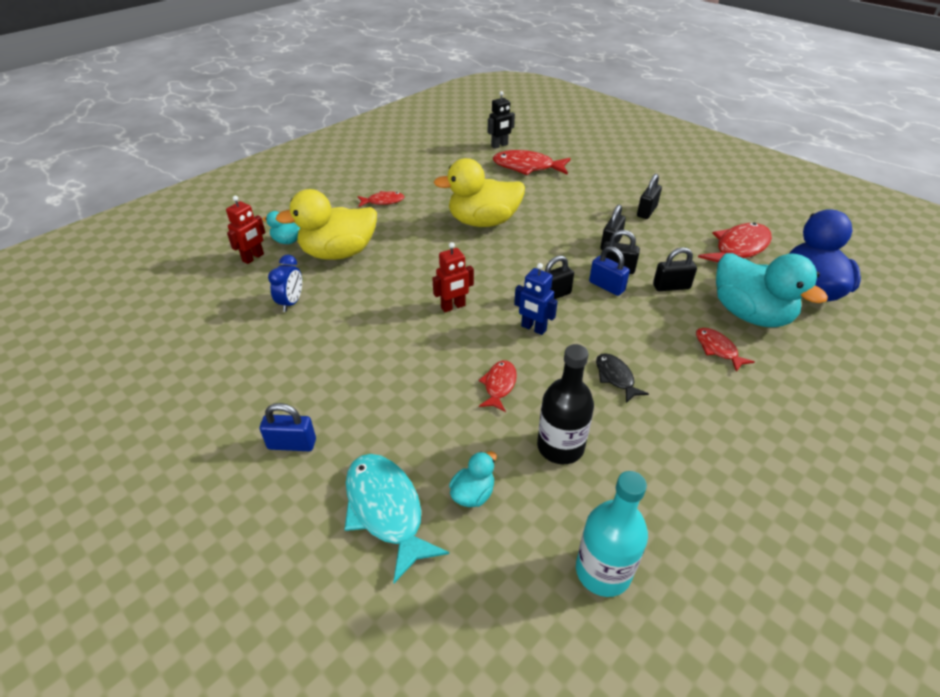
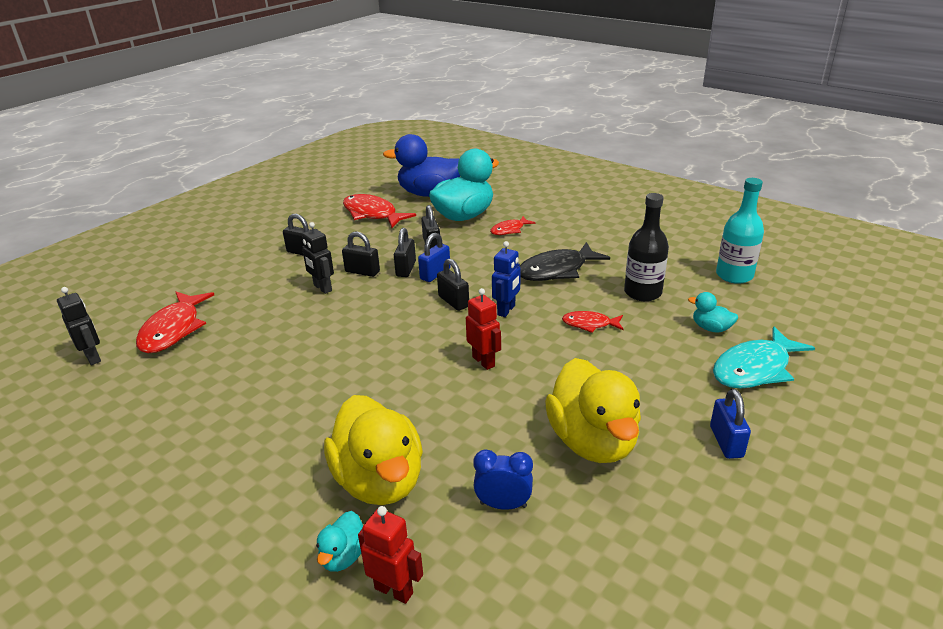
camera: 95 degrees left, 10 degrees down
(383, 201) = (234, 458): red fish -> none
(483, 222) = (309, 355): yellow duck -> yellow duck (592, 441)
(582, 224) = (322, 288): none -> black robot
(615, 377) = (557, 270): black fish -> black fish, size x1.80

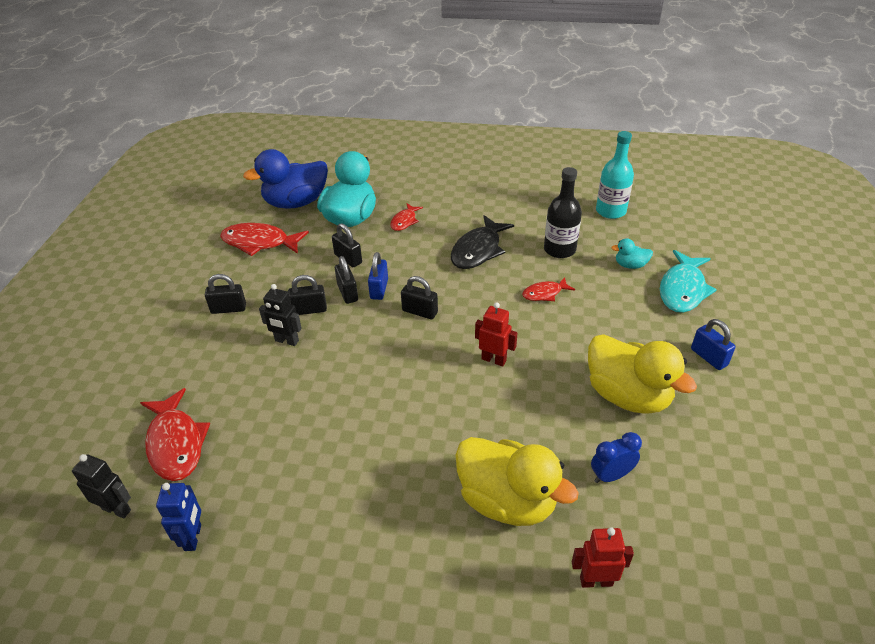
camera: 30 degrees left, 10 degrees up
(343, 556) = (537, 575): turquoise duck -> none
(506, 310) = (470, 304): blue robot -> blue robot (193, 537)

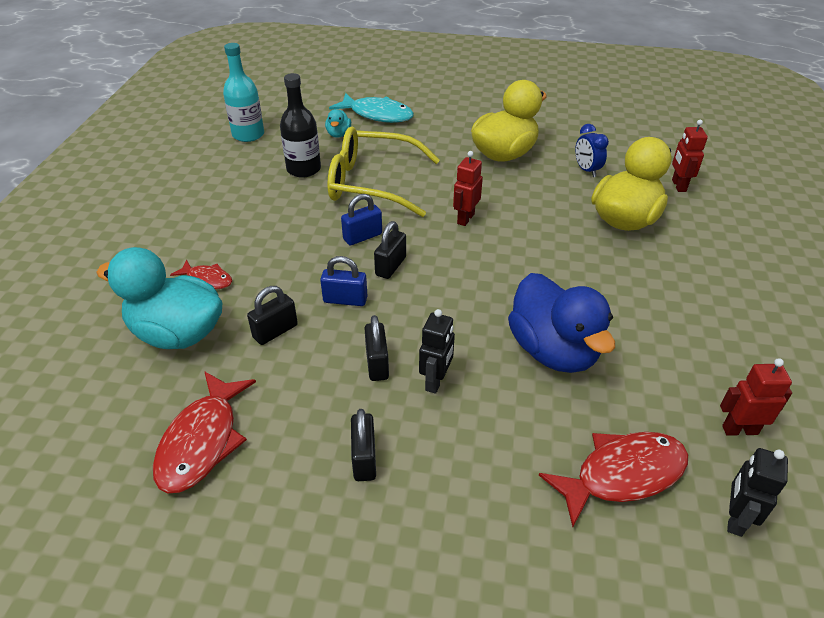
camera: 90 degrees left, 0 degrees up
(193, 537) = (739, 429): blue robot -> red robot
(296, 203) = (102, 404): blue duck -> blue duck (553, 351)
(347, 293) = (348, 328): black padlock -> none
(478, 250) = (289, 221): black fish -> none
(544, 293) = (372, 183): red fish -> yellow glasses
(708, 357) = (460, 115): blue padlock -> blue padlock (362, 237)

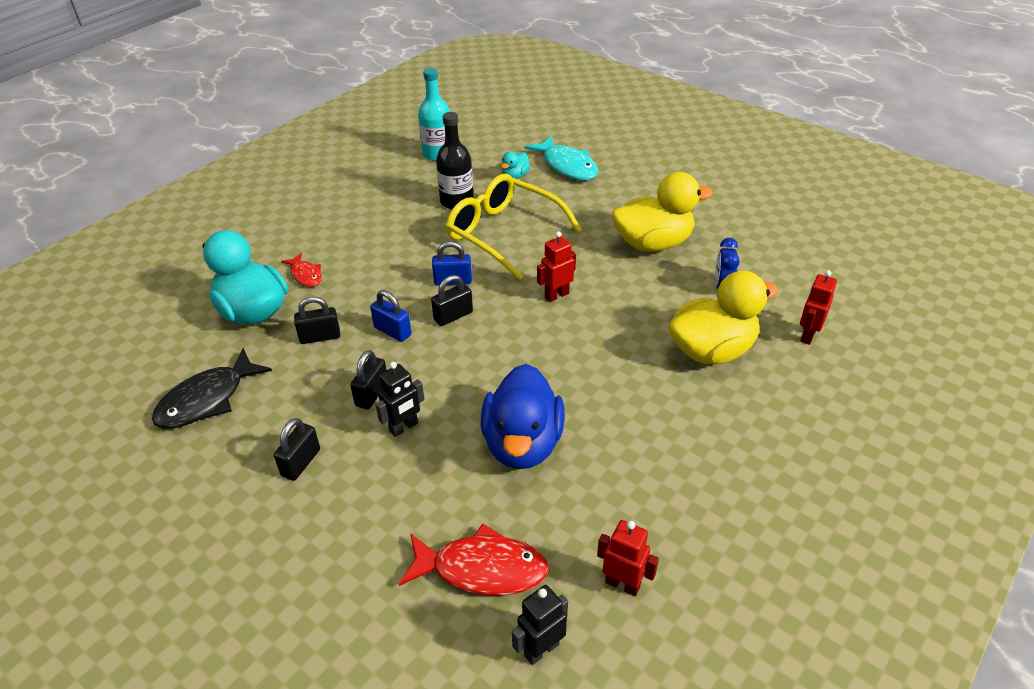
camera: 30 degrees right, 0 degrees up
(202, 441) = (207, 399): red fish -> black fish

